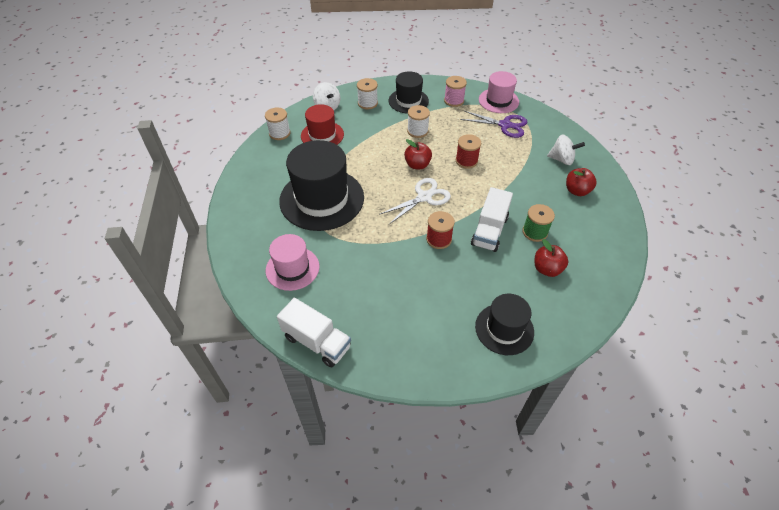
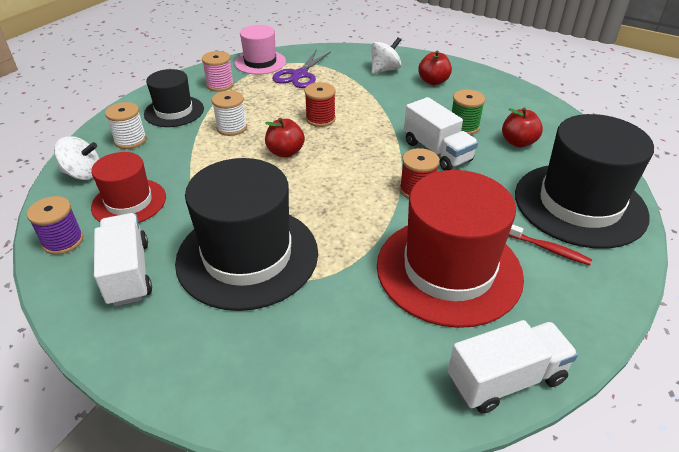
camera: 55 degrees left, 10 degrees down
(278, 166) = (128, 273): none -> white truck
(279, 133) = (63, 241): white spool -> purple spool
(292, 268) = (348, 347): pink hat -> none
(379, 285) = (448, 270): none -> red hat
(424, 197) = (341, 170): white scissors -> none
(439, 326) = (548, 249): none -> red toothbrush
(504, 329) = (579, 204): black hat -> black hat, size x1.75
(505, 125) = (299, 75): purple scissors -> purple scissors turned 150 degrees clockwise

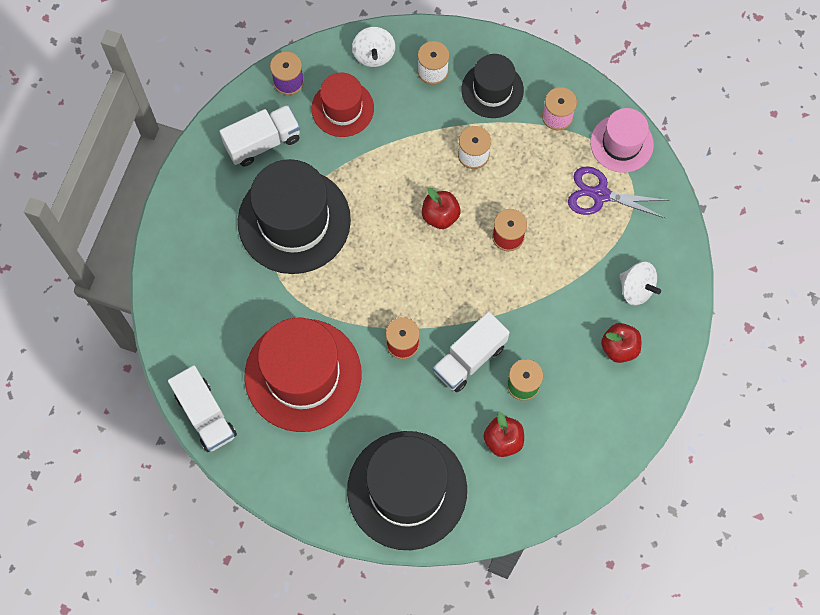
camera: 80 degrees right, 30 degrees up
(548, 249) = (340, 455): red toothbrush -> none

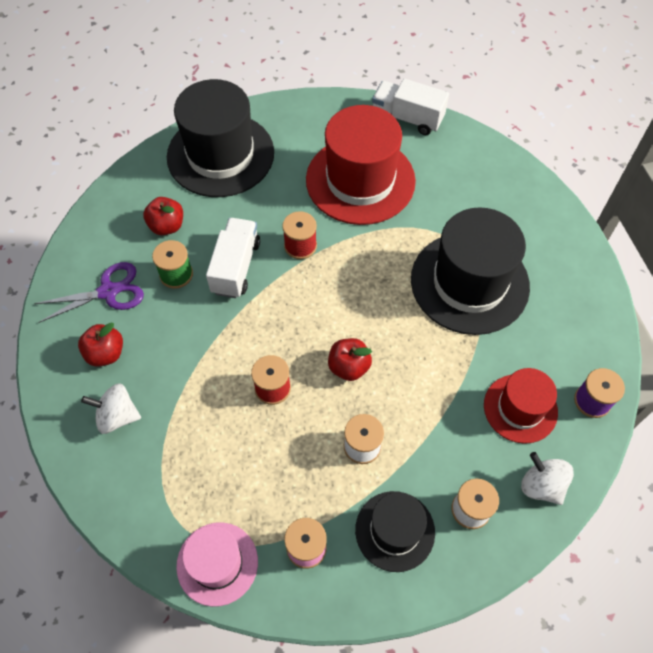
camera: 145 degrees right, 10 degrees down
(263, 142) = (558, 330): white truck -> none
(600, 195) = (207, 489): purple scissors -> purple scissors (108, 291)

